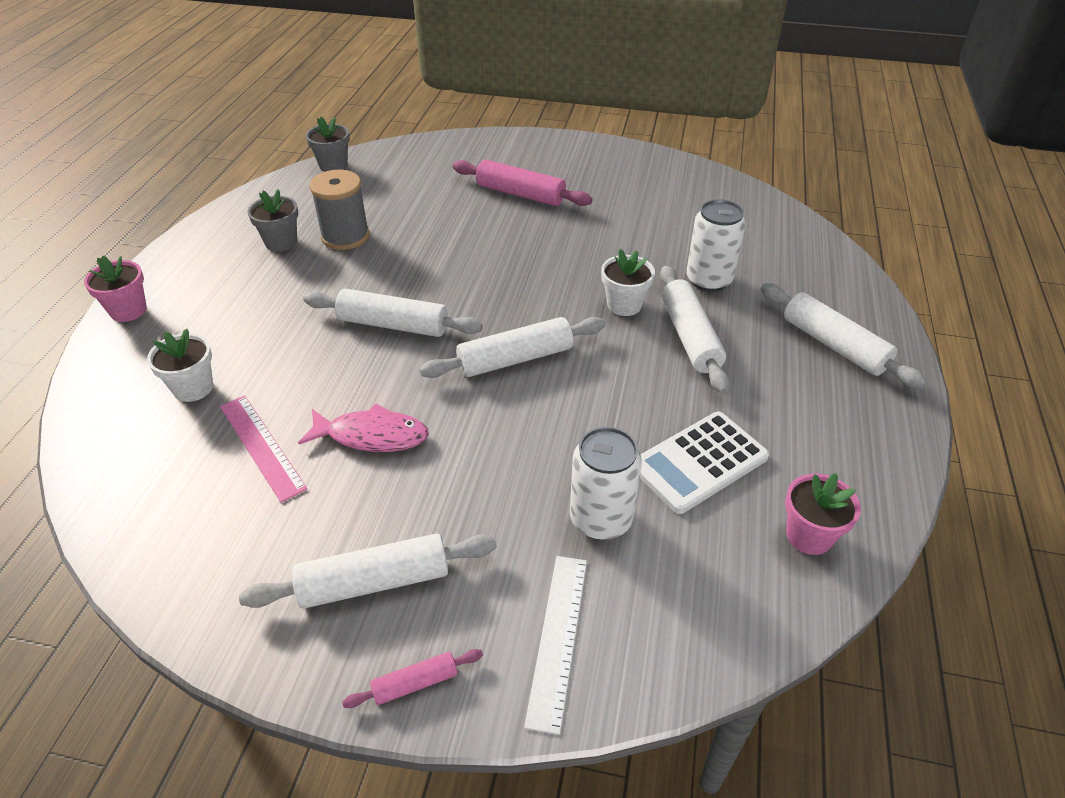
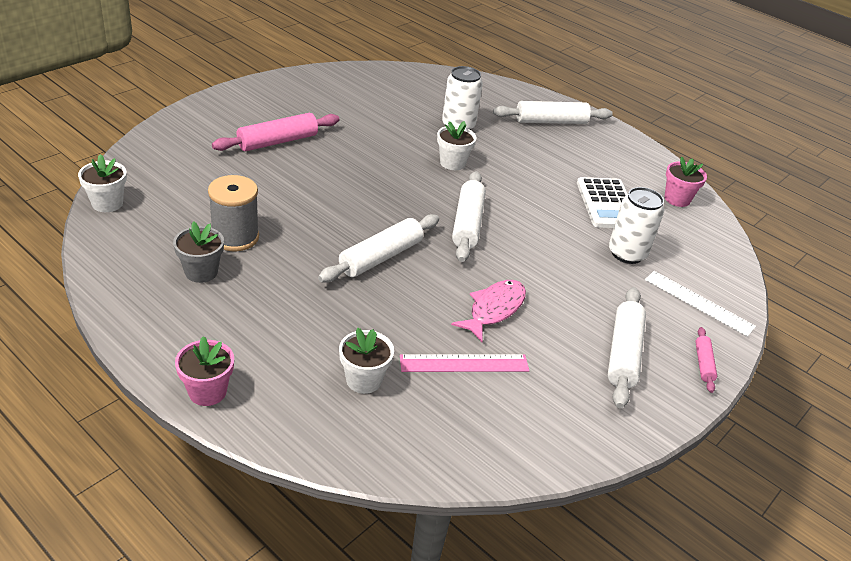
camera: 65 degrees left, 5 degrees down
(333, 165) = (107, 203): grey flower pot -> white flower pot
(690, 337) = (504, 157): white rolling pin -> none

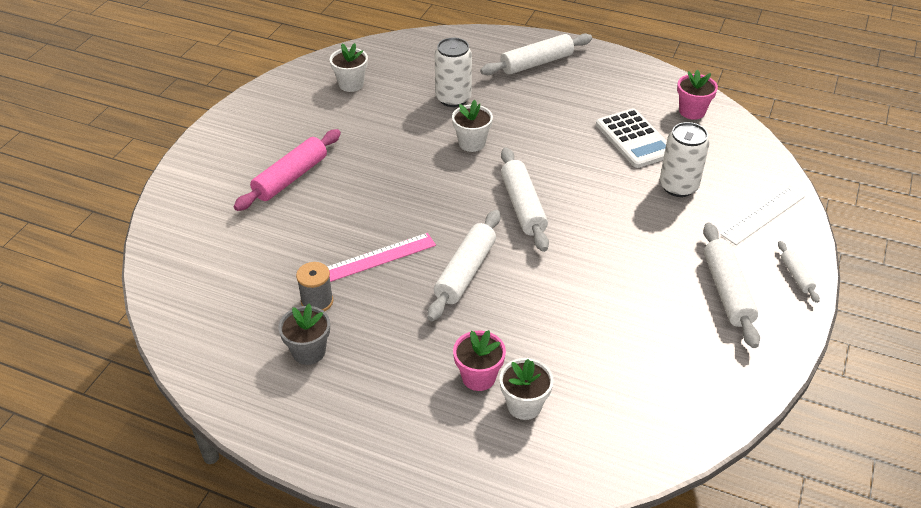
camera: 15 degrees left, 5 degrees up
(107, 203) = (167, 310): white flower pot -> white flower pot (351, 84)
(207, 392) = (393, 472): pink flower pot -> pink flower pot (478, 377)
(235, 237) = (317, 301): grey spool -> grey spool, size x0.66
(464, 363) = (600, 354): pink ruler -> pink ruler (380, 257)
(494, 309) = (596, 289): pink fish -> none
(698, 303) = (763, 215): white ruler -> white ruler turned 60 degrees counterclockwise
(703, 363) = (796, 276): pink rolling pin -> white rolling pin

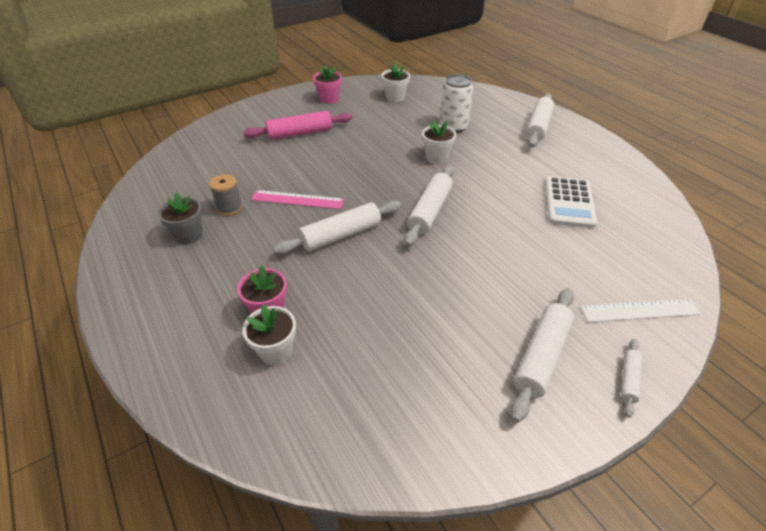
camera: 35 degrees right, 0 degrees up
(536, 63) = (538, 126): white rolling pin -> white rolling pin turned 75 degrees counterclockwise
(678, 186) = (575, 251): white can -> none
(692, 111) = (642, 202): pink flower pot -> pink flower pot (329, 99)

